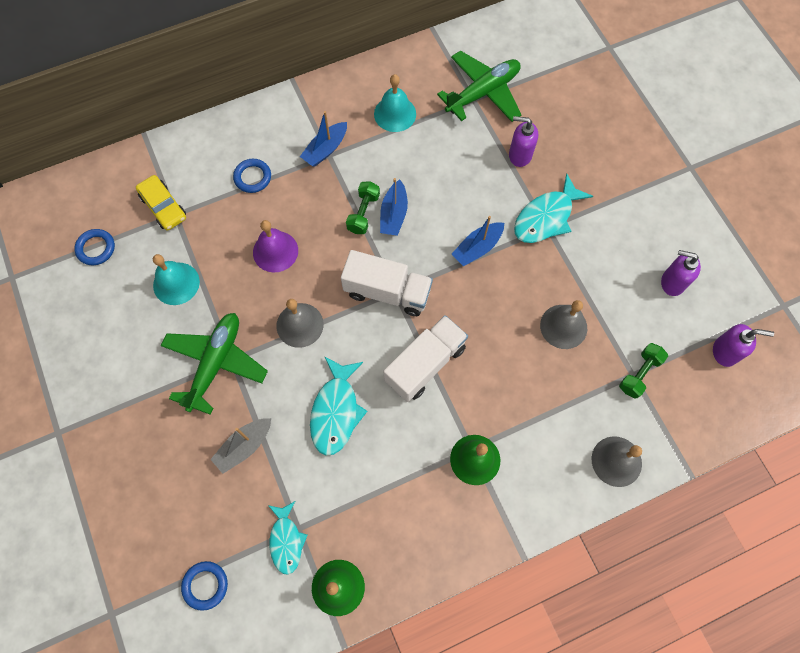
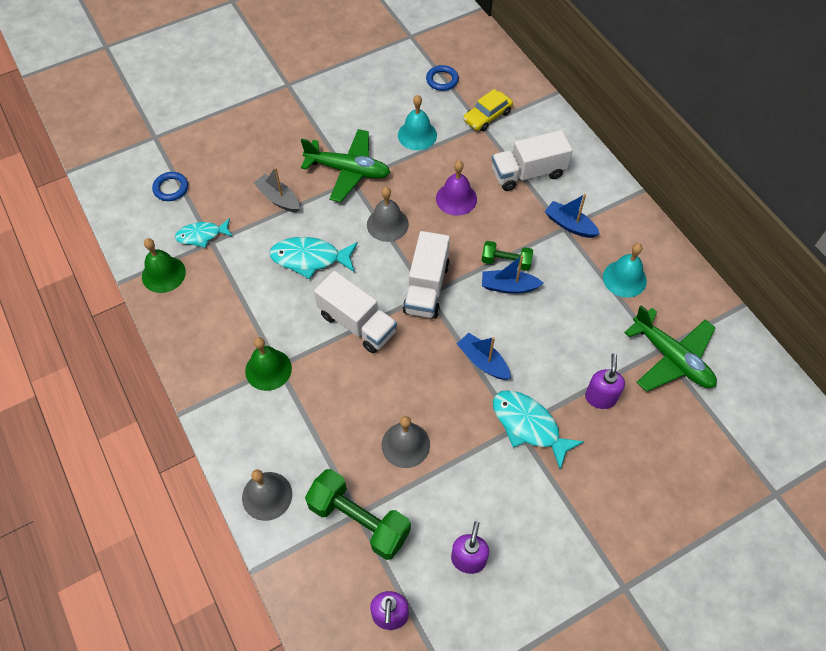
camera: 85 degrees right, 10 degrees down
(252, 177) = (528, 173): blue ring -> white truck
(639, 374) = (359, 520): green dumbbell -> green dumbbell, size x1.76

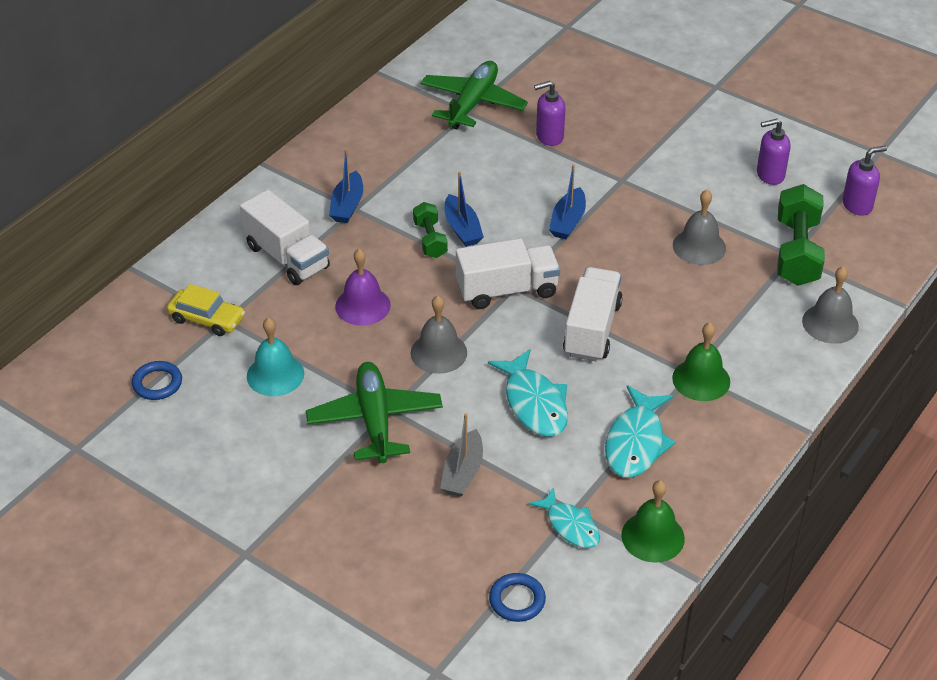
camera: 115 degrees left, 15 degrees down
(529, 426) = (614, 173): turquoise fish -> turquoise fish (636, 442)
(624, 278) = (396, 151): turquoise bell -> none

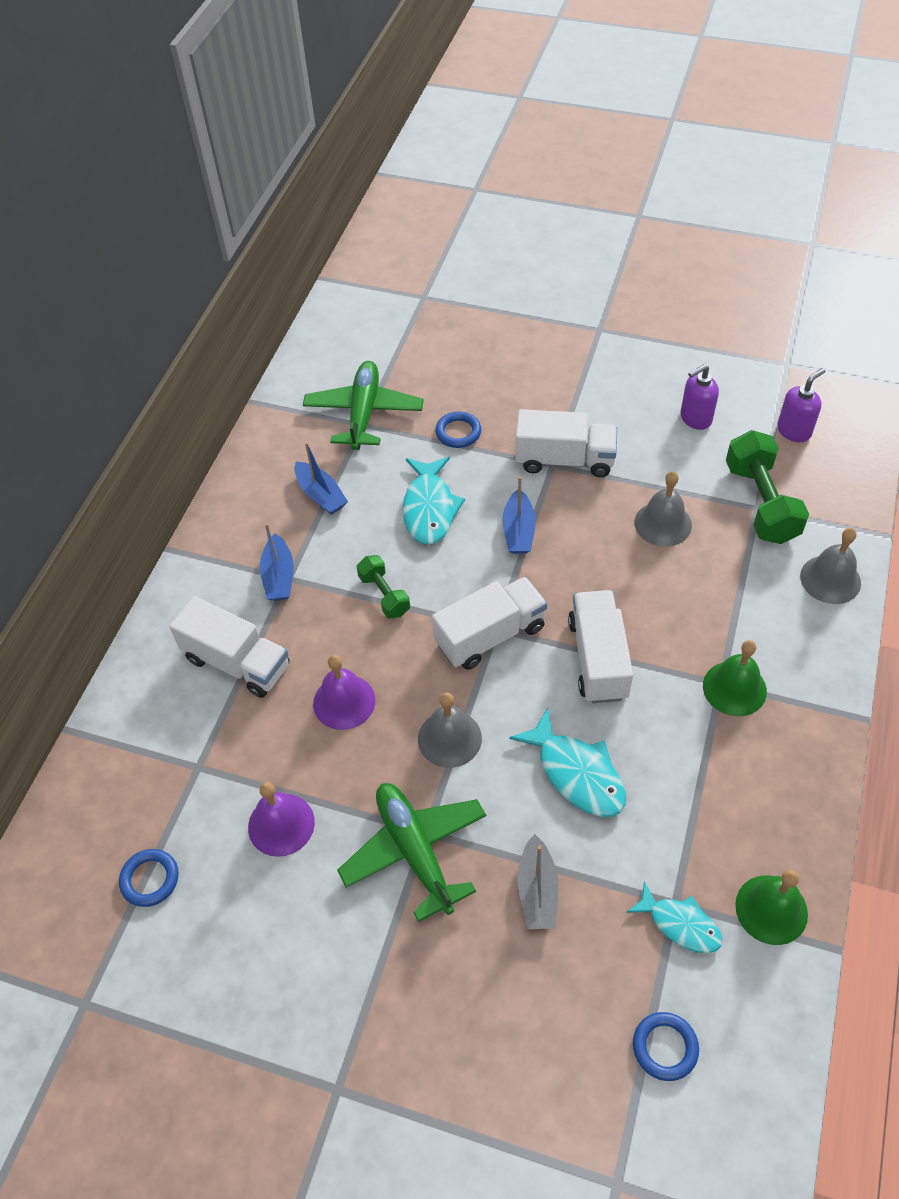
camera: 15 degrees left, 10 degrees up
(207, 319) = (176, 772): yellow car -> none
(275, 375) = (281, 824): turquoise bell -> purple bell
(462, 228) = (413, 571): blue boat -> blue boat (321, 495)
(549, 137) = (458, 432): purple soap dispenser -> blue ring
(634, 179) = (564, 460): none -> white truck
(636, 442) = (702, 790): turquoise fish -> turquoise fish (429, 508)

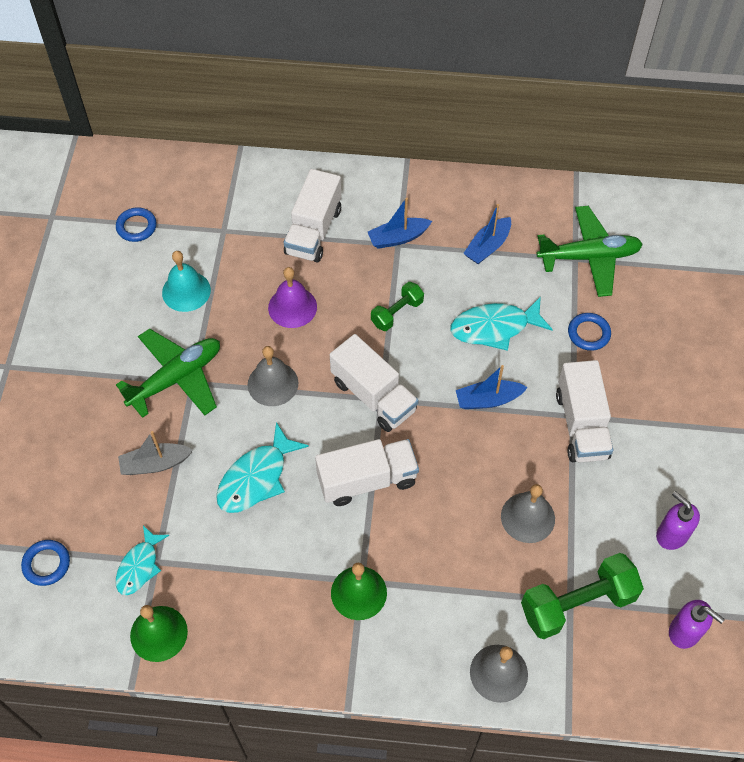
camera: 75 degrees right, 5 degrees up
(281, 824) = (186, 291): purple bell -> turquoise bell

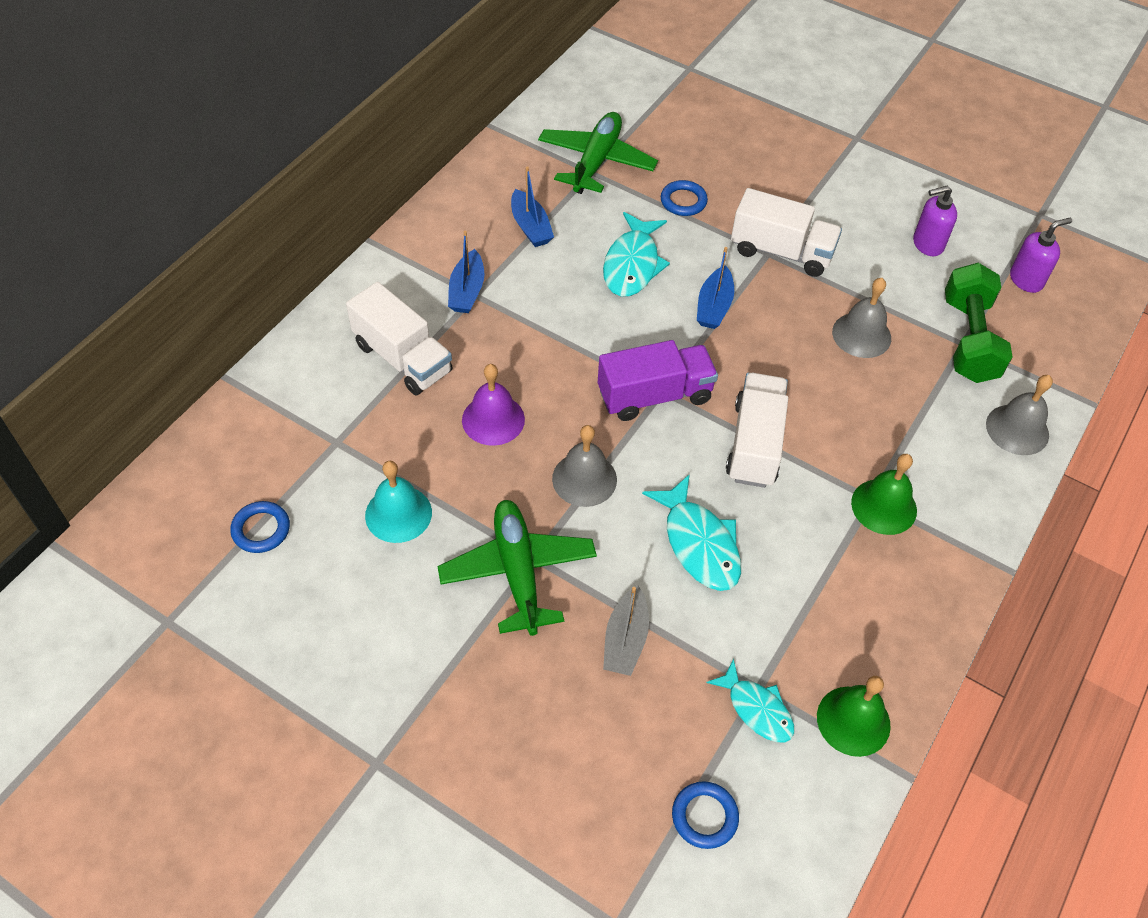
camera: 65 degrees left, 5 degrees down
(373, 396) = (654, 395): white truck -> purple truck
(397, 313) = (563, 332): green dumbbell -> none

